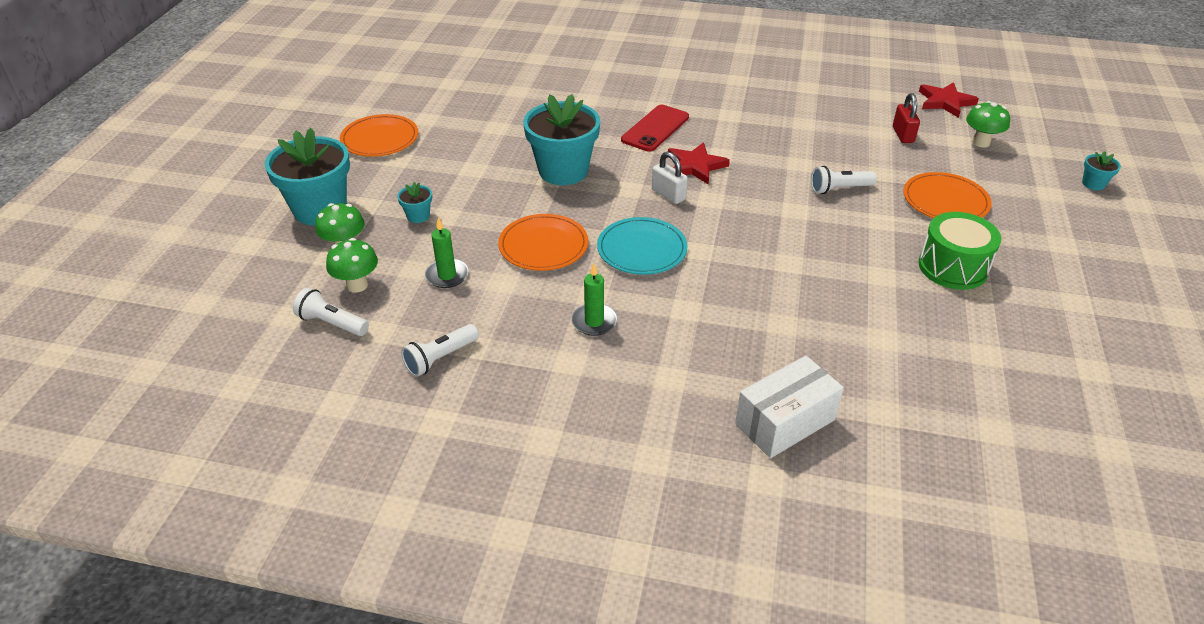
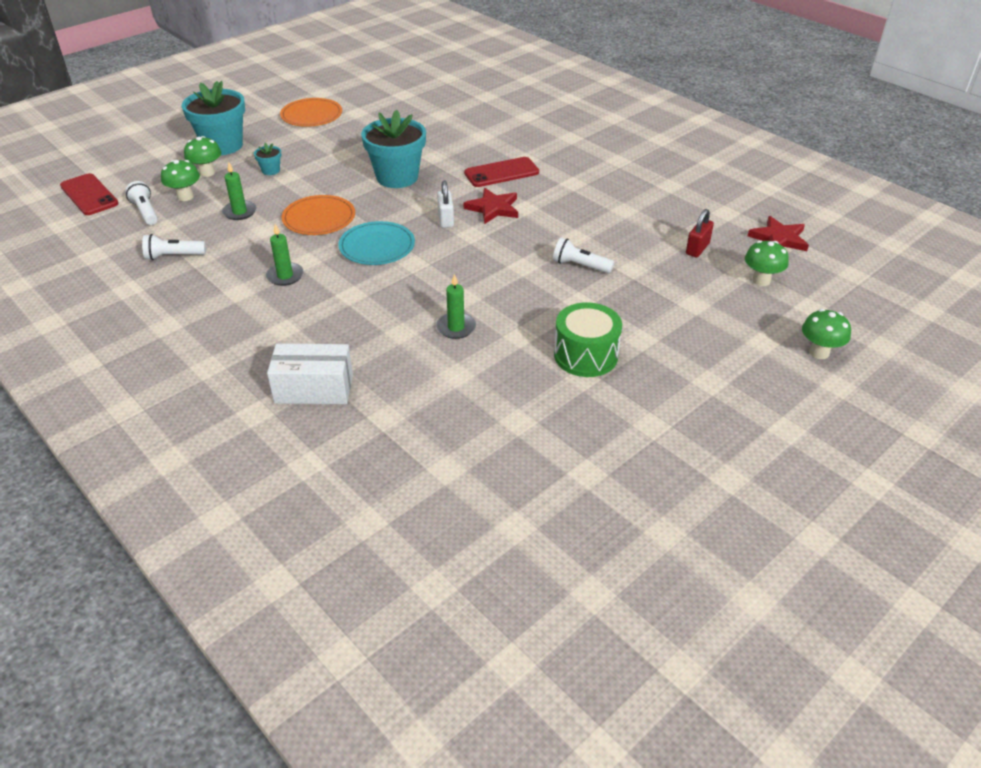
camera: 35 degrees right, 0 degrees up
(226, 335) = (89, 195): none -> red phone
(821, 295) = (456, 327): none -> green candle
(945, 201) = (656, 309): orange plate -> none
(1093, 184) = (819, 352): turquoise flower pot -> green mushroom

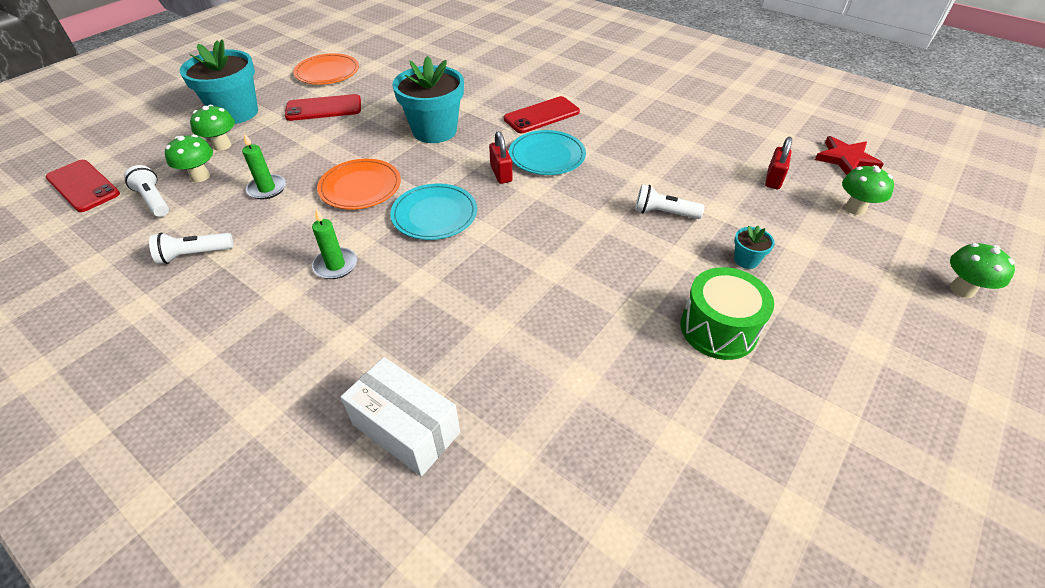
camera: 10 degrees left, 5 degrees up
(271, 170) = (294, 136): turquoise flower pot -> turquoise flower pot (746, 260)
(301, 148) = (324, 108): none -> red phone
(314, 388) = (406, 428): white box -> white box turned 45 degrees clockwise
(446, 219) = (501, 174): white padlock -> red padlock
(456, 327) = (556, 310): green candle -> none
(493, 208) = (547, 155): red star -> turquoise plate

